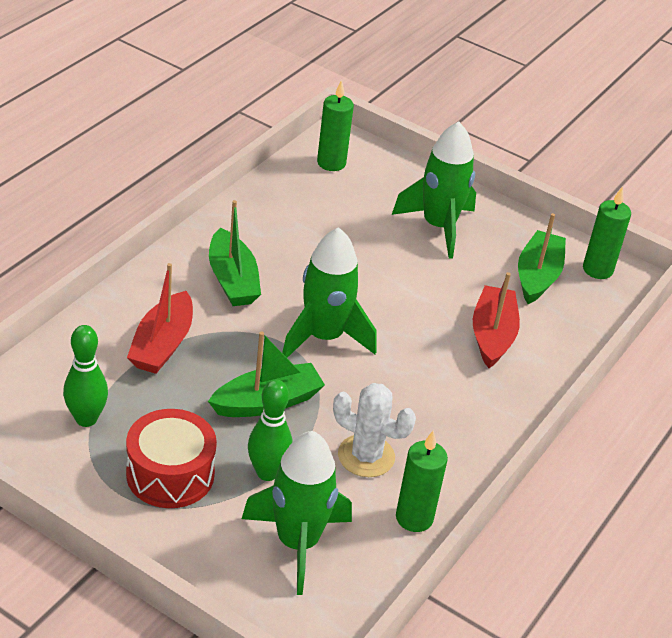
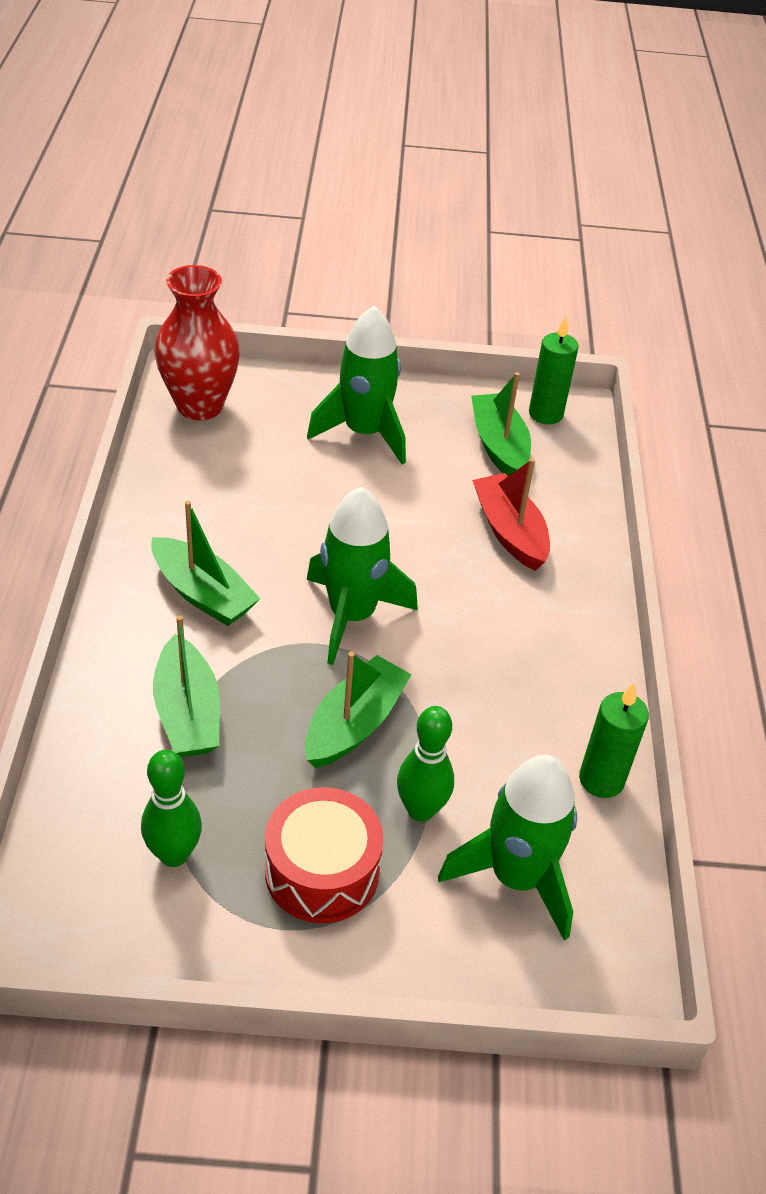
camera: 30 degrees left, 5 degrees up
(162, 345) = (187, 713): red boat -> green boat
(331, 163) = (199, 406): green candle -> red vase
(366, 456) = (501, 734): white cactus -> none

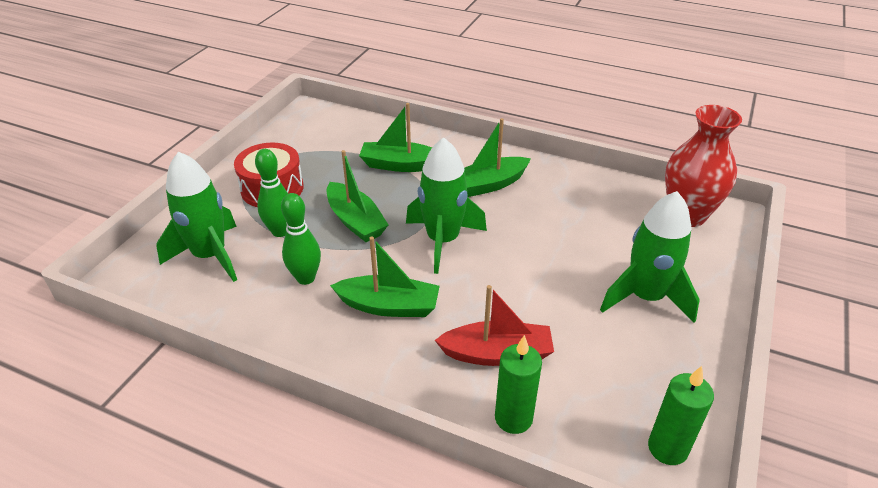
camera: 115 degrees right, 5 degrees down
(174, 854) = (317, 148): green bowling pin -> green bowling pin (306, 278)
(499, 446) = (617, 387): green boat -> green boat (389, 306)
(601, 780) = (239, 318): green candle -> green candle (513, 418)

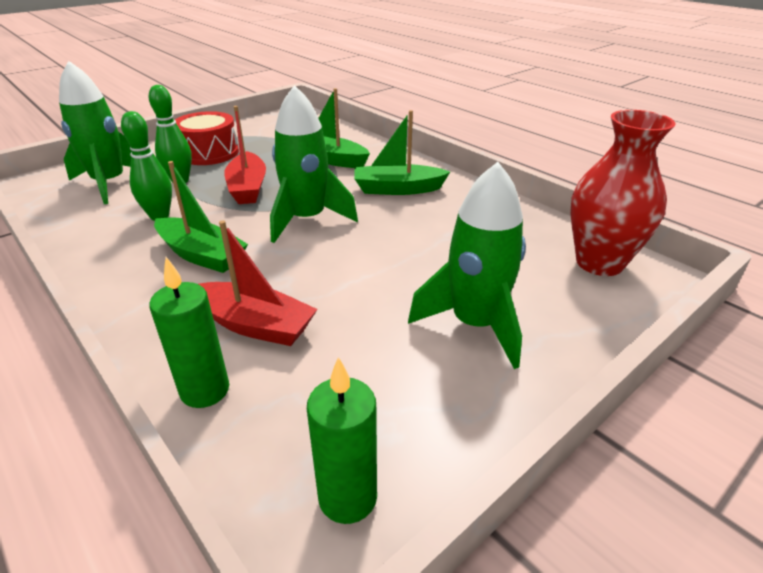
camera: 25 degrees right, 5 degrees down
(355, 221) = (248, 188): green boat -> red boat

